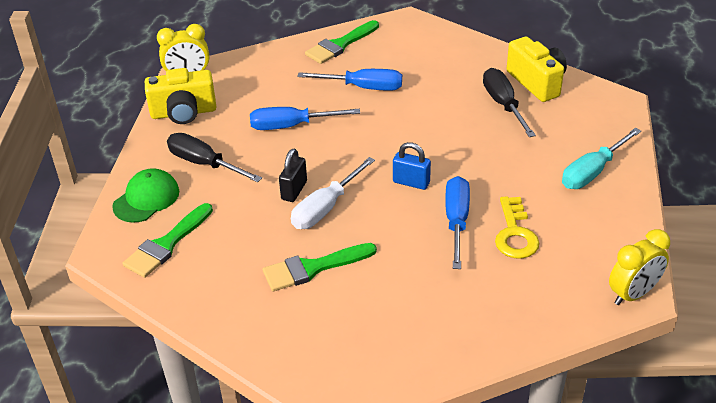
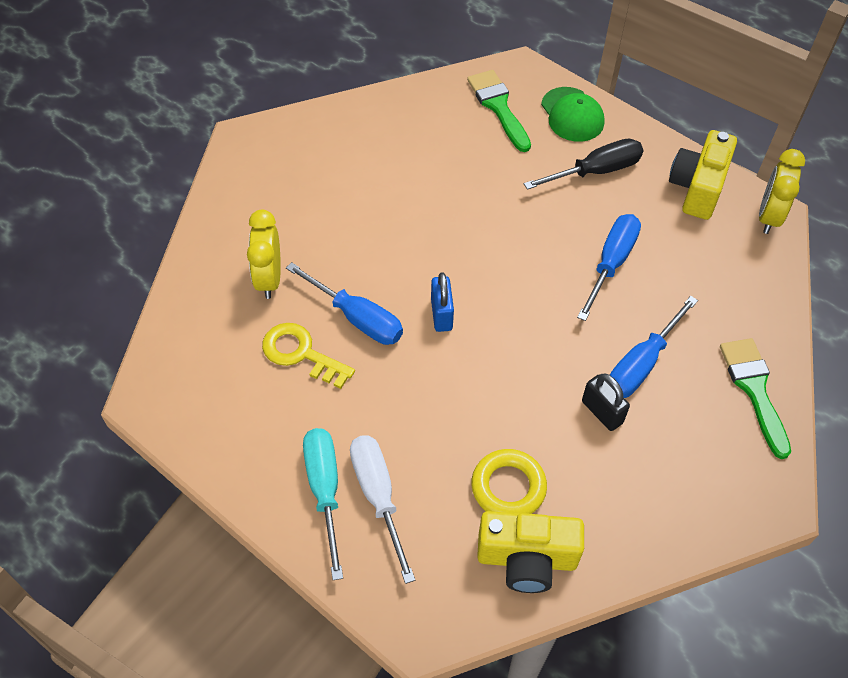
camera: 120 degrees right, 15 degrees up
(294, 190) = (503, 218): black padlock -> black padlock (602, 412)
(313, 268) = (389, 185): green brush -> none
(325, 208) = (458, 229): white screwdriver -> white screwdriver (378, 496)
(411, 182) = (441, 314): blue padlock -> blue padlock turned 60 degrees counterclockwise
(503, 104) = (508, 487): black screwdriver -> yellow ring
(633, 294) = (150, 393): yellow clock -> yellow clock (269, 279)

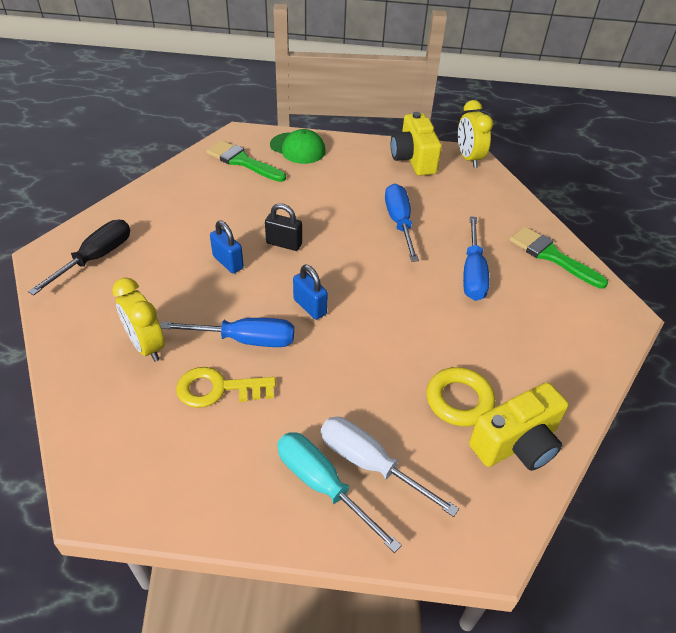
camera: 35 degrees left, 10 degrees down
(398, 225) = (228, 262): none -> blue padlock
(596, 171) = (342, 174): black screwdriver -> black screwdriver (96, 258)
(602, 412) = (475, 316): black padlock -> black padlock (284, 243)

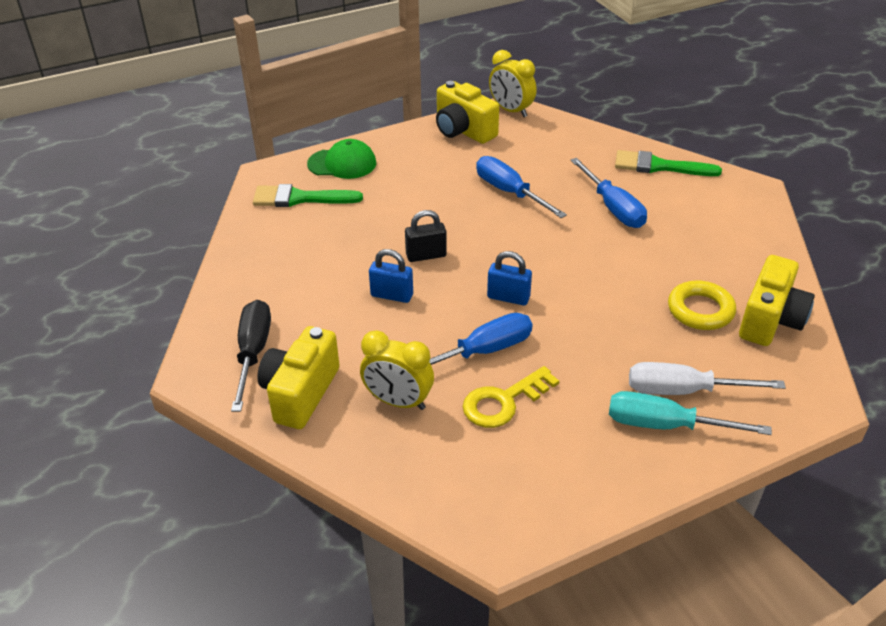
camera: 30 degrees left, 5 degrees down
(92, 303) = (300, 393): none -> yellow camera

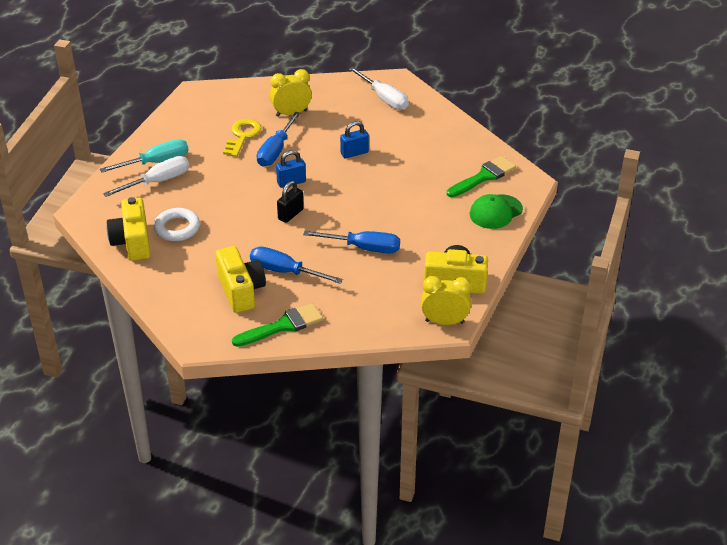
camera: 140 degrees right, 0 degrees up
(253, 352) = (384, 98): black screwdriver -> white screwdriver
(300, 393) = (339, 96): yellow camera -> yellow camera (241, 291)
(426, 255) = (364, 182): black padlock -> black padlock (290, 214)
(700, 310) = (177, 228): yellow ring -> white ring

